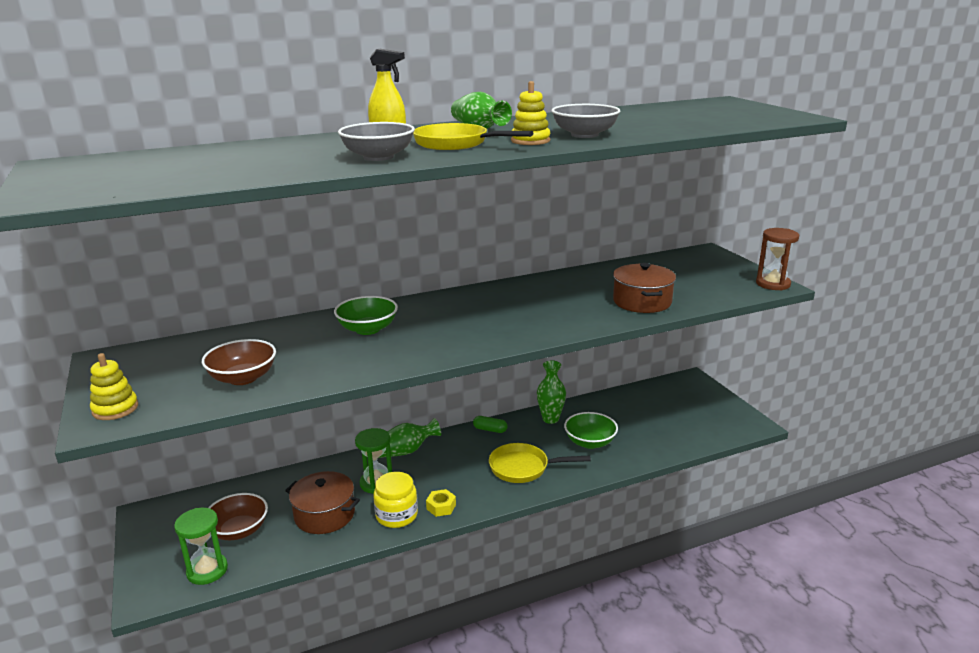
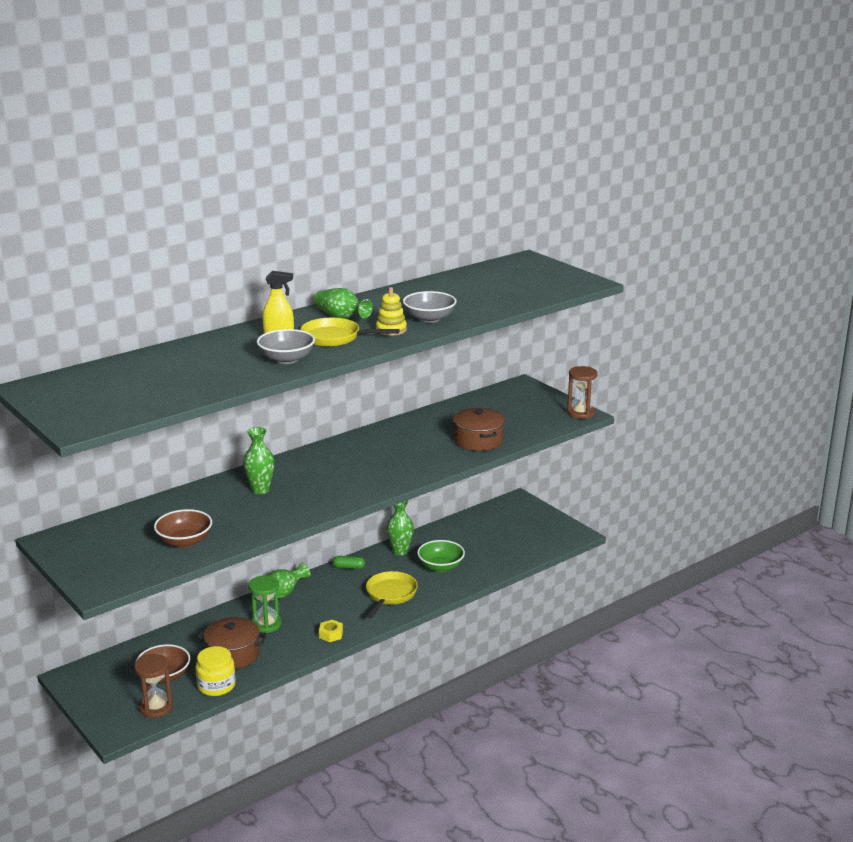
camera: 15 degrees left, 0 degrees up
(115, 409) = (100, 577): yellow stacking toy -> none
(207, 570) = (156, 708): green hourglass -> brown hourglass
(367, 329) = (260, 490): green bowl -> green vase
(396, 515) = (296, 646): yellow jar -> yellow jar (216, 686)
(523, 468) = (390, 595): yellow pan -> yellow pan turned 120 degrees clockwise

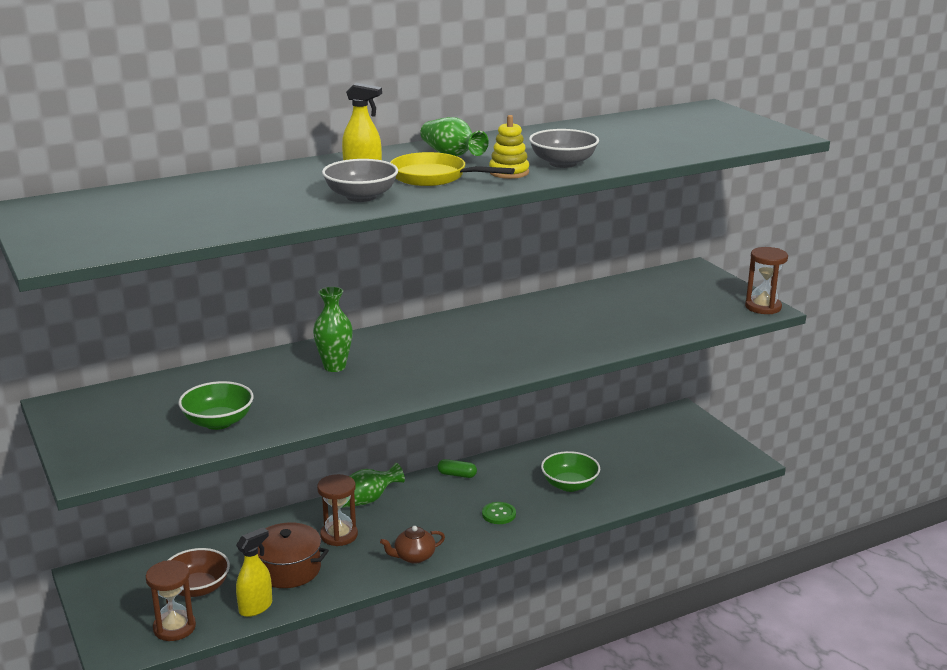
camera: 10 degrees right, 0 degrees up
(184, 541) = (218, 422): brown bowl -> green bowl
(216, 686) = (256, 607): yellow jar -> yellow spray bottle
(266, 624) = (339, 535): green hourglass -> brown hourglass
(331, 634) = (414, 557): yellow nut -> brown teapot
(390, 595) = (499, 514): yellow pan -> green button
(400, 551) = (524, 461): green vase -> none
(478, 441) = (624, 330): brown pot -> none

